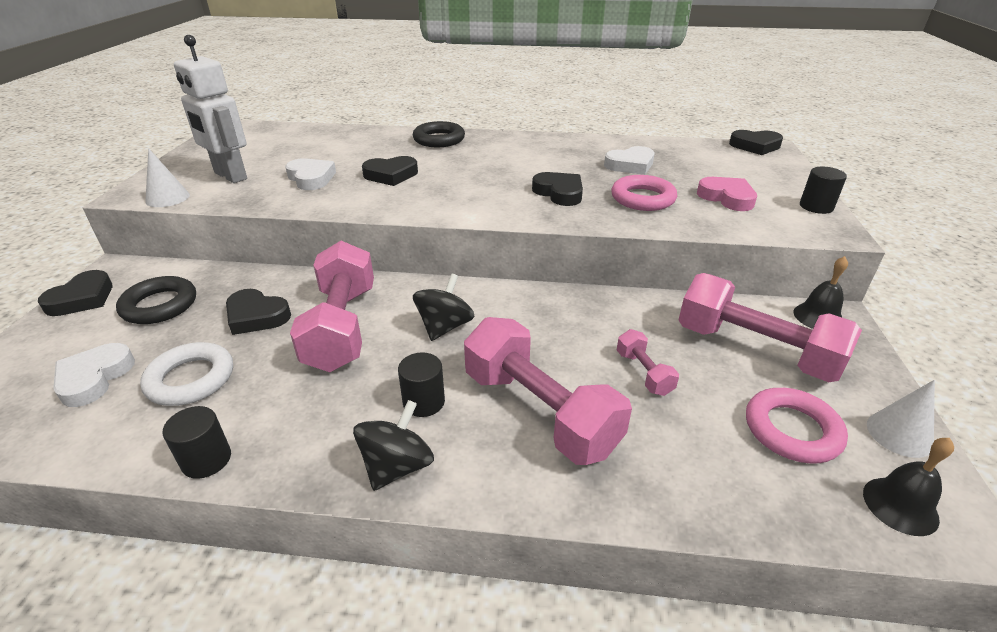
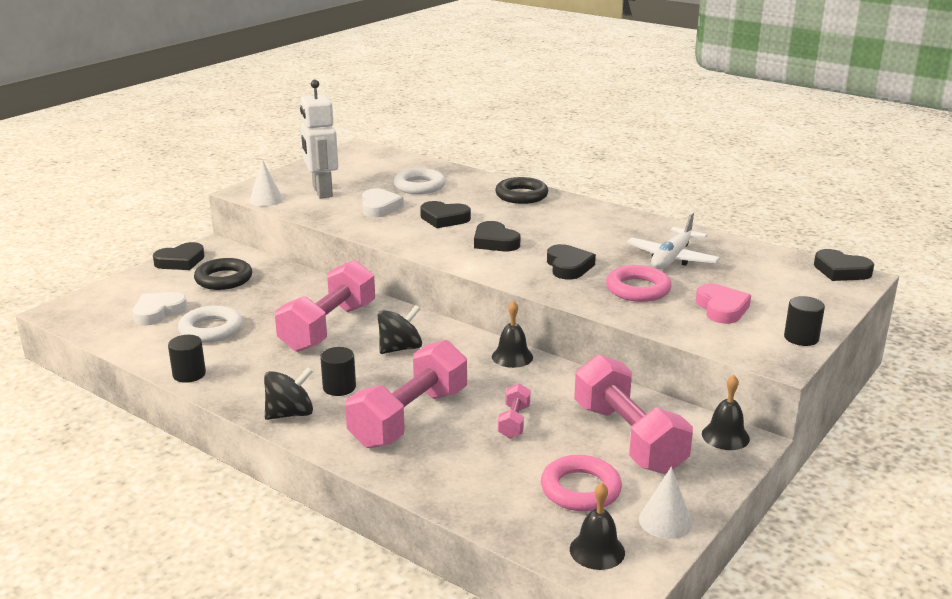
camera: 30 degrees right, 10 degrees down
(256, 316) = (279, 304): black heart -> black heart (495, 242)
(332, 150) = (419, 186): none -> white ring
(539, 411) = (409, 418): pink dumbbell -> pink dumbbell turned 45 degrees clockwise
(561, 299) = (512, 356): none -> black bell
(630, 165) = (672, 258): white heart -> white plane

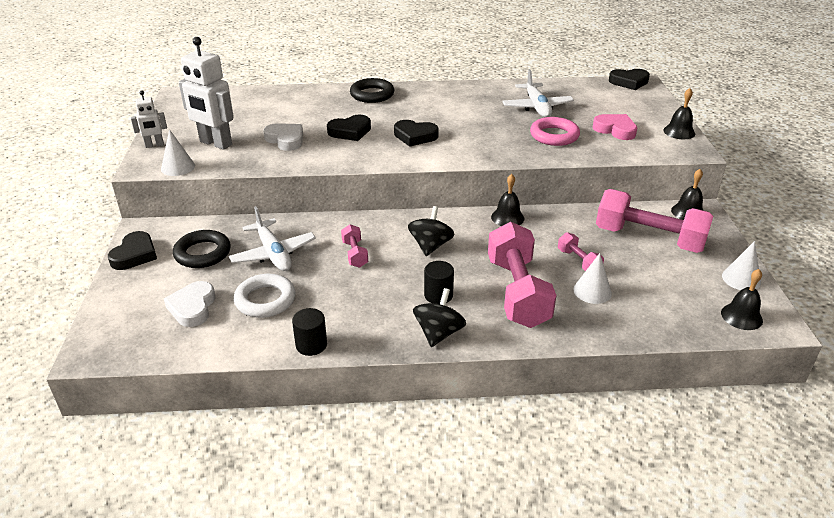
camera: 40 degrees left, 10 degrees up
(270, 300) = (273, 254): none -> white plane
(278, 179) = (154, 145): none -> white robot
(328, 327) = (355, 254): pink dumbbell -> pink dumbbell, size x0.46
(419, 186) = (286, 112): white ring -> none
(480, 451) = (592, 291): none -> white cone
(568, 266) = (490, 136): black heart -> none
(580, 489) = (677, 284): pink ring -> none
(801, 338) = (679, 132): black cylinder -> black bell

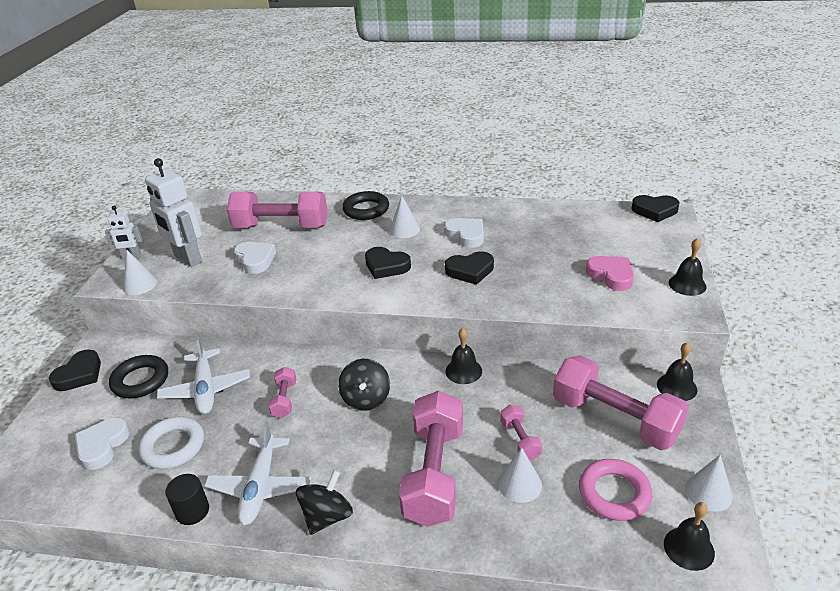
camera: 15 degrees right, 0 degrees up
(296, 112) = (281, 227): none -> pink dumbbell
(350, 131) = (323, 255): black heart -> black heart (470, 271)
(417, 108) = (404, 229): none -> white cone
(430, 246) = (366, 399): black spinning top -> black spinning top turned 150 degrees clockwise
(438, 295) = (347, 465): black cylinder -> none
(476, 109) = (466, 235): none -> white heart
(537, 107) = (534, 238): white plane -> white plane (260, 487)
(554, 136) = (537, 278): pink ring -> pink ring (614, 493)

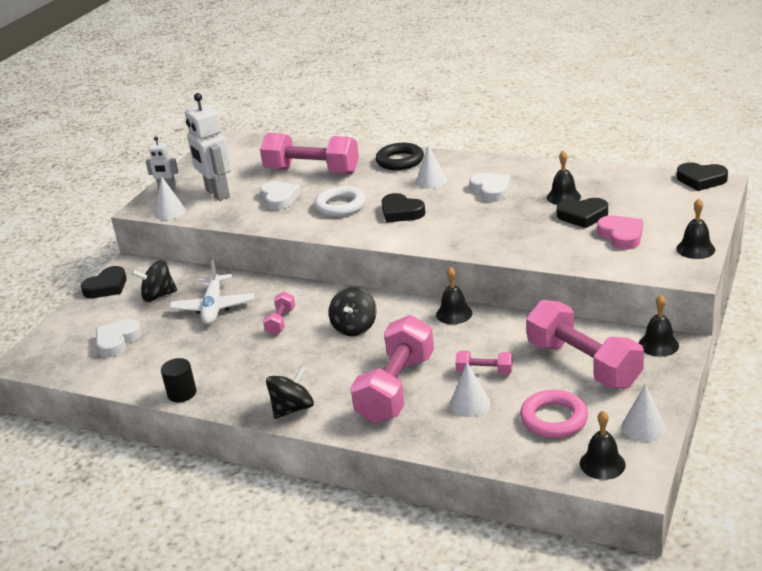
camera: 15 degrees right, 5 degrees down
(140, 380) = (158, 296): black ring -> black spinning top
(173, 446) = (176, 347): white ring -> white ring (340, 206)
(260, 487) = (242, 383): white plane -> none
(470, 271) = (481, 222): black heart -> black heart (582, 216)
(520, 440) = (484, 372): pink dumbbell -> pink dumbbell turned 75 degrees counterclockwise
(538, 237) = (563, 197): none -> black bell

